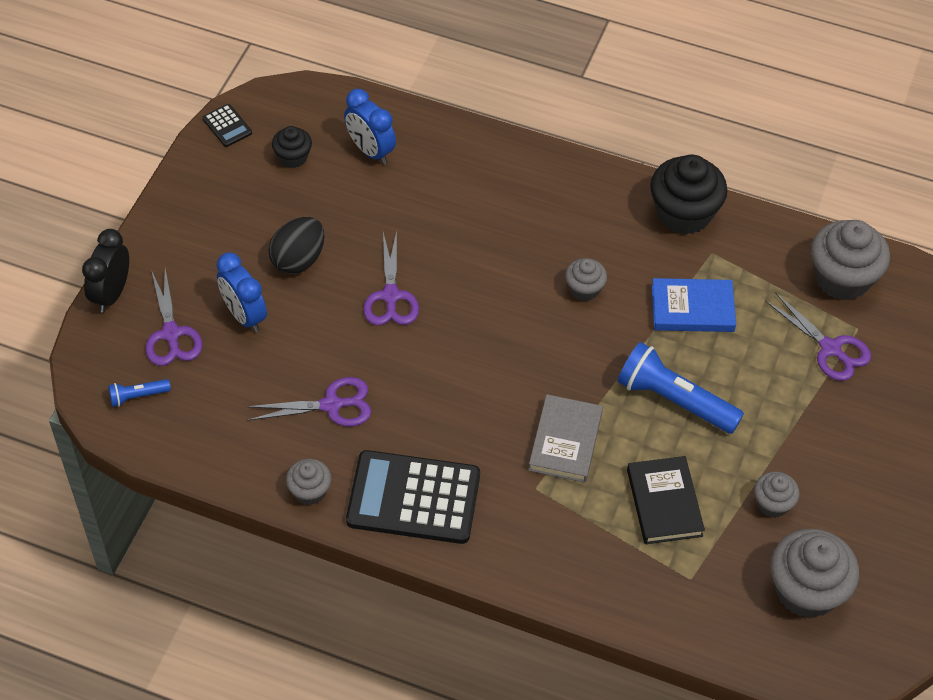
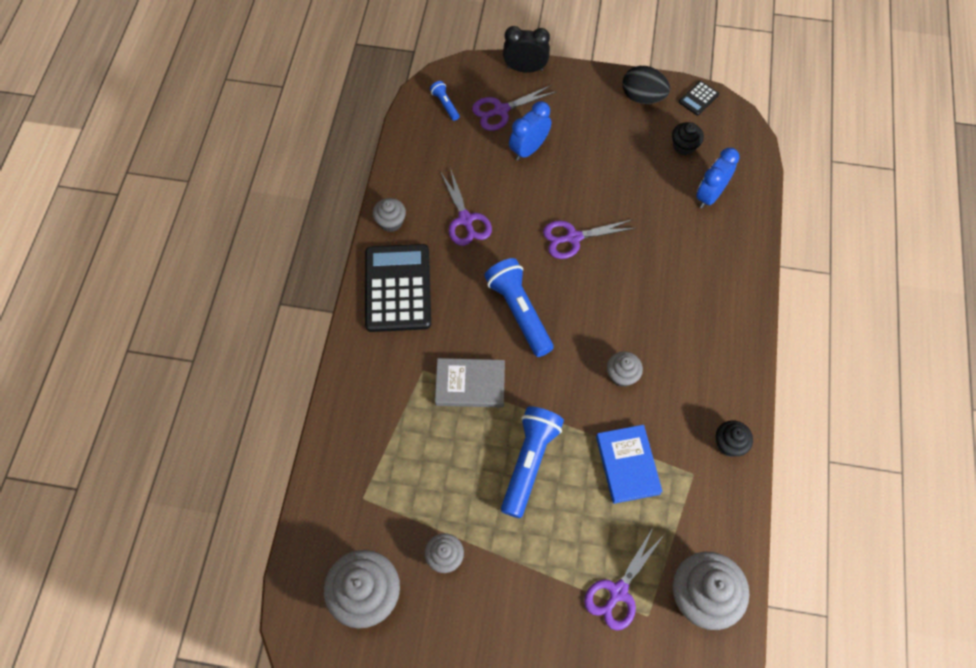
camera: 80 degrees right, 10 degrees up
(298, 259) = (589, 171): black egg -> black egg (642, 97)
(479, 372) = (519, 312): none -> blue flashlight
(664, 503) = (428, 468): black book -> none
(683, 213) = (729, 444): black cupcake -> black cupcake, size x0.53

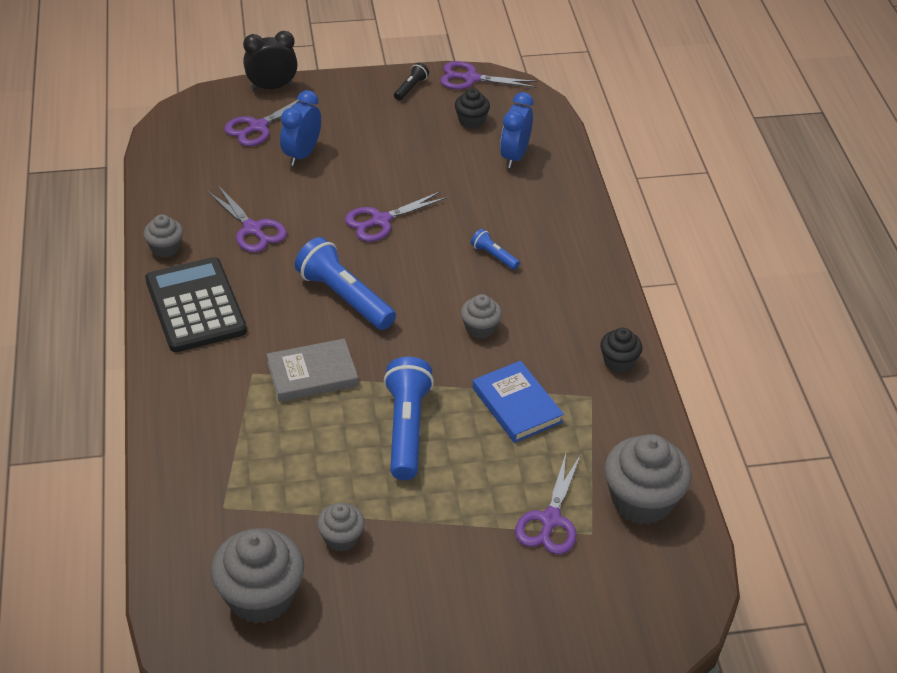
camera: 20 degrees left, 20 degrees down
(445, 104) = (192, 133): blue flashlight -> blue flashlight (494, 256)
(642, 97) = (411, 88): black egg -> black flashlight
(698, 98) = (471, 78): black calculator -> purple scissors

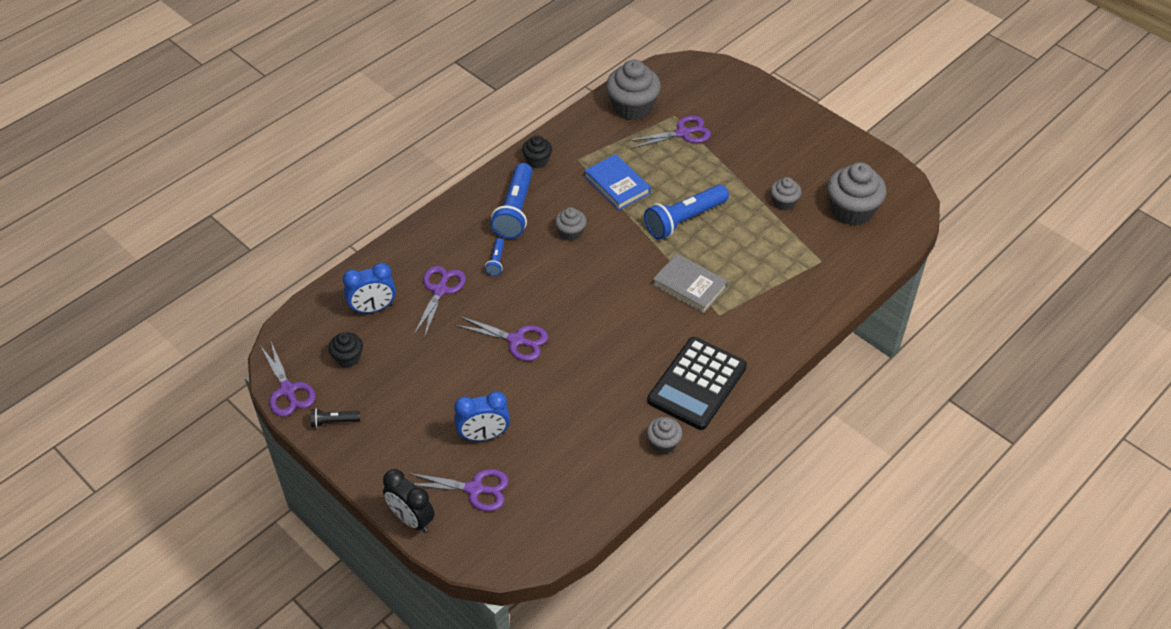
camera: 125 degrees left, 5 degrees up
(252, 229) = (594, 406): purple scissors -> purple scissors (440, 290)
(344, 297) = (610, 312): blue flashlight -> blue flashlight (515, 210)
(517, 405) = (617, 185): blue book -> blue book turned 60 degrees counterclockwise

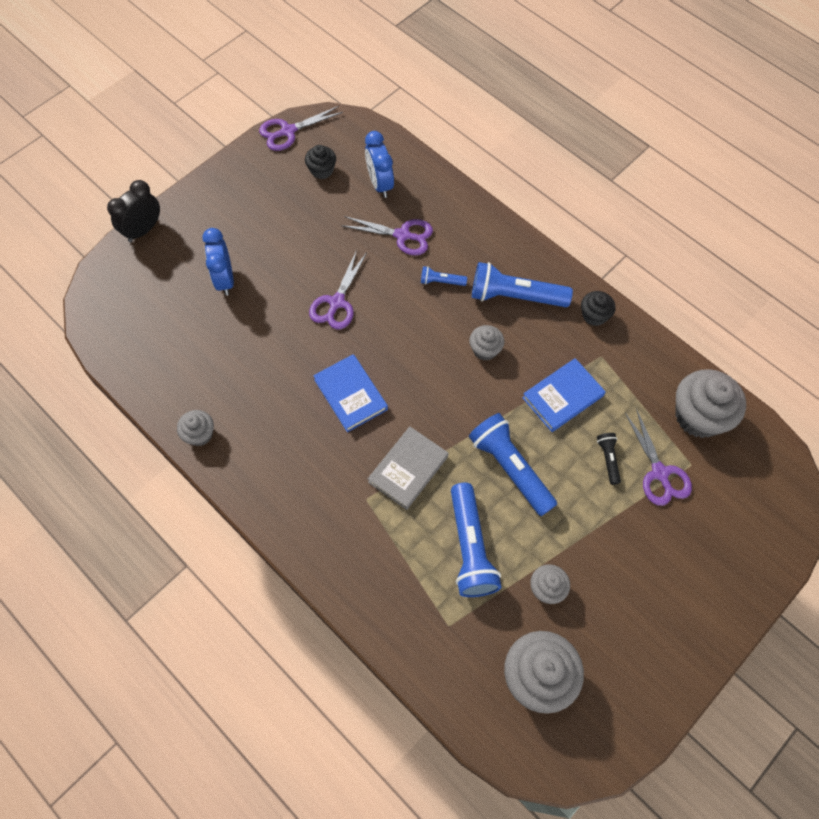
camera: 90 degrees right, 15 degrees up
(334, 422) = (251, 167): black flashlight -> black flashlight (608, 459)
(475, 489) = (167, 275): purple scissors -> none
(617, 327) = (350, 394): none -> blue book
(697, 384) = (271, 470): black calculator -> none
(756, 246) = (470, 547): none -> blue flashlight

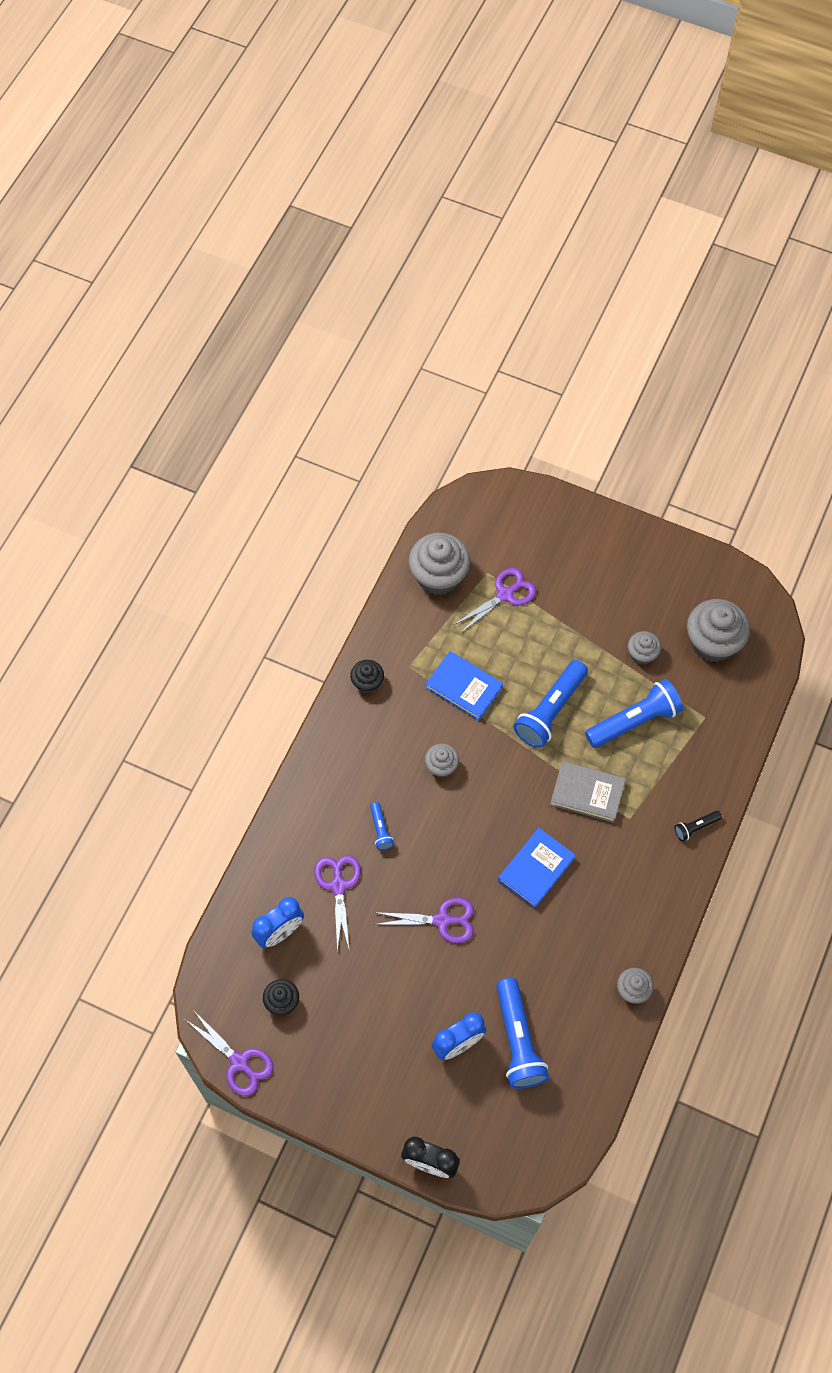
camera: 110 degrees left, 0 degrees up
(515, 296) = (372, 757): blue flashlight -> blue flashlight (518, 1040)
(608, 459) = (509, 636): black flashlight -> black flashlight (695, 827)

